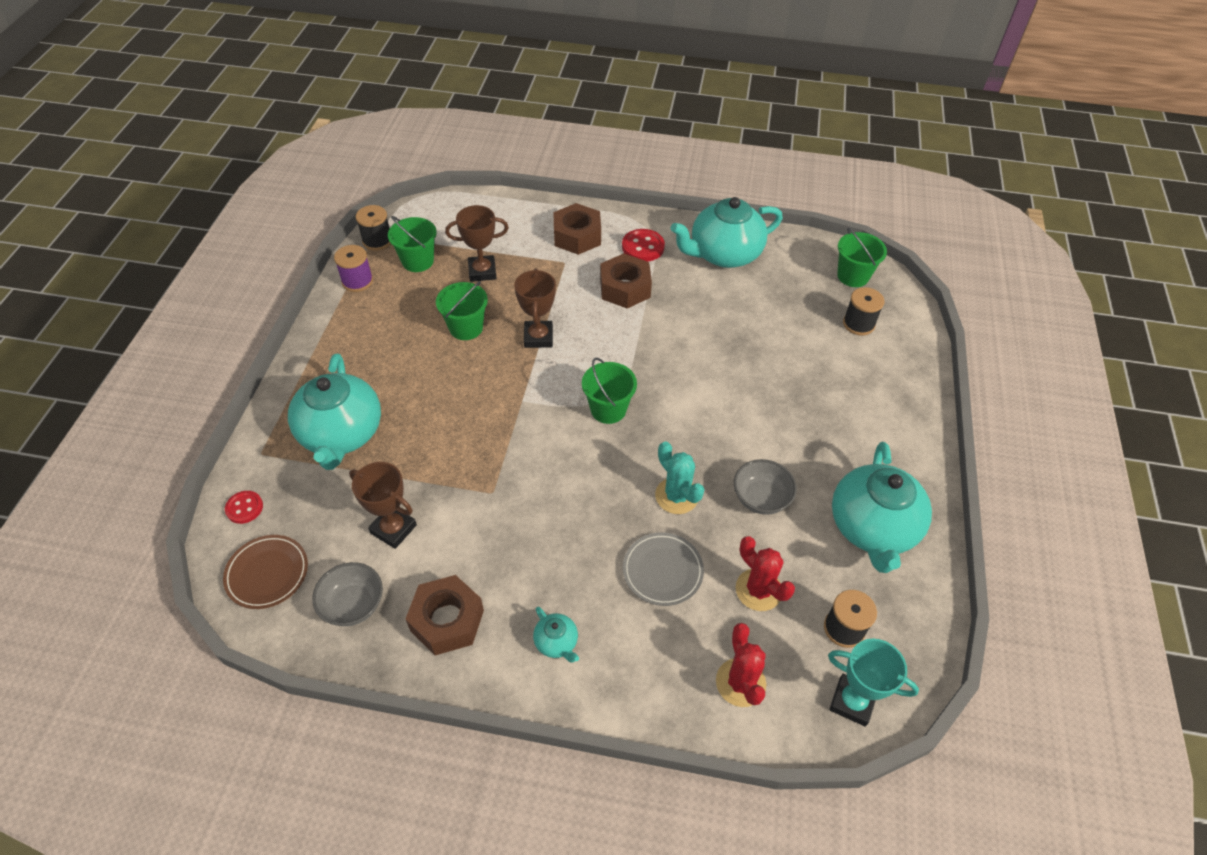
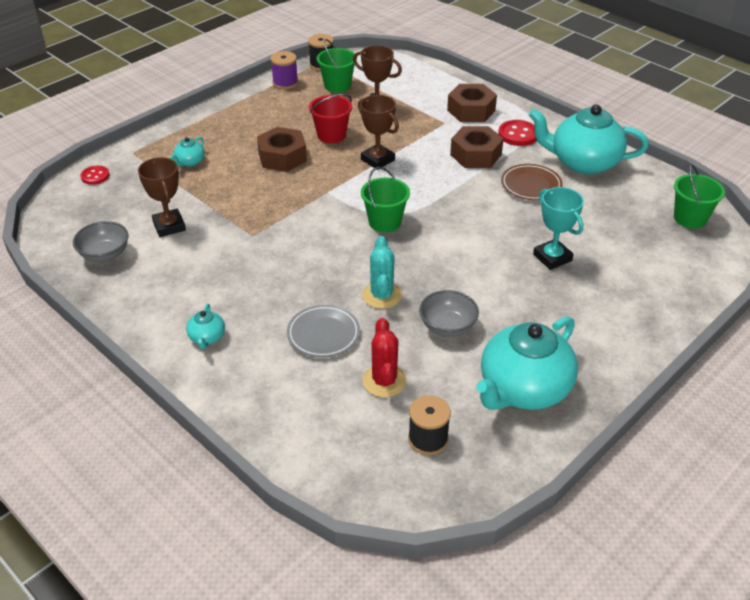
camera: 35 degrees right, 10 degrees down
(267, 573) = (74, 215): brown plate -> brown plate (531, 185)
(341, 434) = (190, 162): turquoise teapot -> turquoise teapot, size x0.43
(447, 620) = (151, 290): brown nut -> brown nut (282, 157)
(466, 328) = (331, 135): green bucket -> red bucket
(538, 337) = (377, 160): brown trophy -> brown trophy turned 75 degrees counterclockwise
(740, 682) = (310, 428): red cactus -> none
(852, 702) = (384, 487): turquoise trophy -> turquoise trophy (552, 257)
(858, 324) = (659, 252): black spool -> none

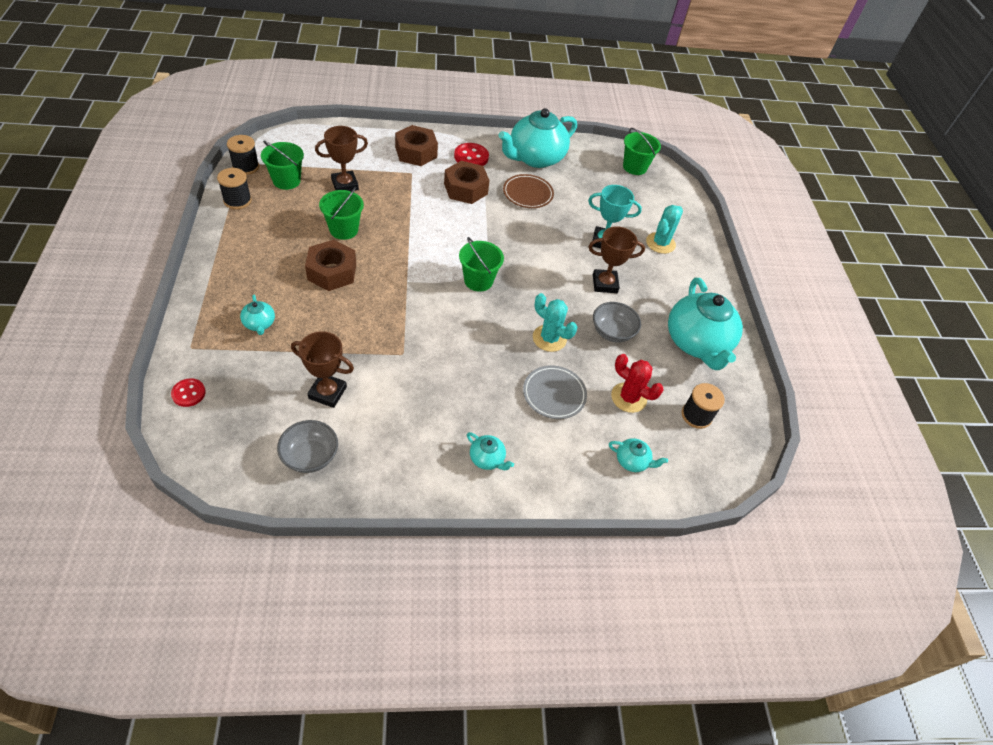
camera: 55 degrees left, 10 degrees up
(285, 83) = (237, 200): purple spool -> black spool
(313, 425) = (632, 461): none -> turquoise teapot
(331, 135) = (343, 229): red bucket -> green bucket
(377, 160) = (406, 232): brown trophy -> brown trophy (604, 284)
(616, 292) = (660, 243): none -> turquoise cactus

